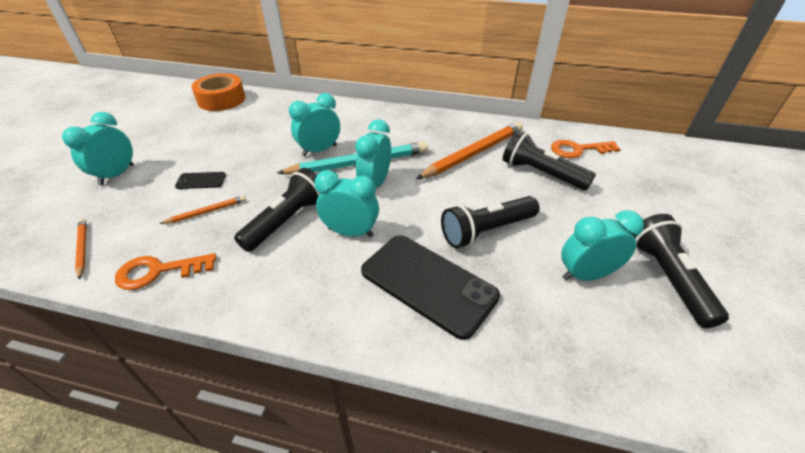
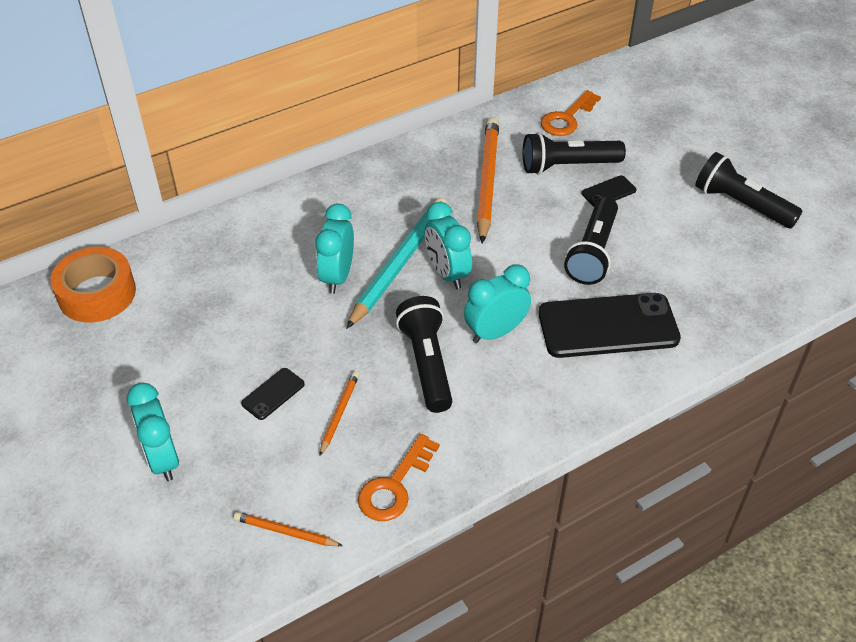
camera: 45 degrees left, 5 degrees up
(552, 203) = (608, 192): none -> black phone
(586, 275) = (694, 239): turquoise clock -> none

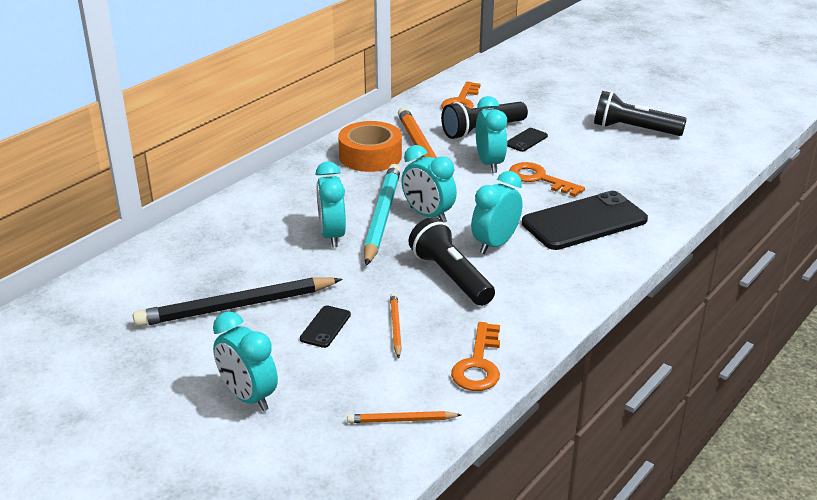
camera: 20 degrees left, 15 degrees down
(97, 294) = (105, 293): orange tape -> orange tape (370, 156)
(203, 343) = (235, 306): none -> black pencil
(550, 217) = (489, 163): none -> turquoise clock
(592, 252) = (539, 179): black flashlight -> orange key

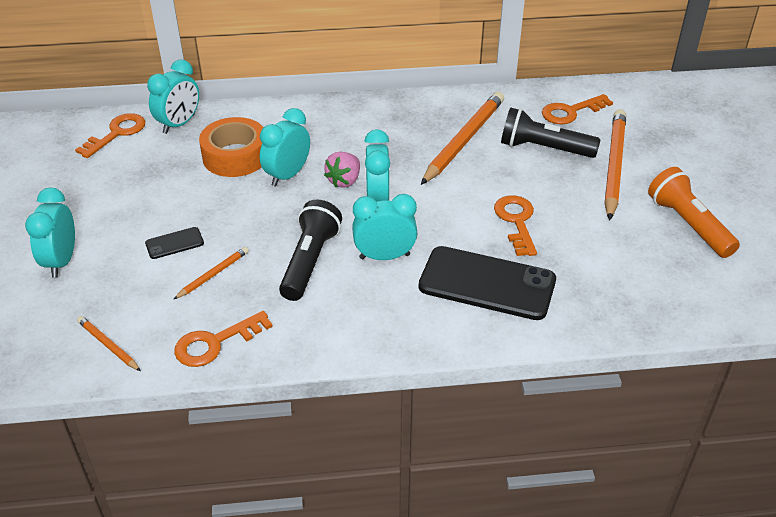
camera: 45 degrees right, 10 degrees up
(119, 286) = (117, 133): none -> orange key
(235, 306) = (151, 191): black pencil -> none
(370, 156) = (418, 123): orange tape -> orange tape (235, 156)
(382, 216) = (344, 181): turquoise pencil -> pink strawberry
(489, 163) = (498, 183): turquoise clock -> turquoise clock (179, 124)
(526, 140) = (566, 179): black phone -> none
(540, 119) = (614, 165): none -> orange pencil
(634, 129) = (688, 224): black flashlight -> orange flashlight

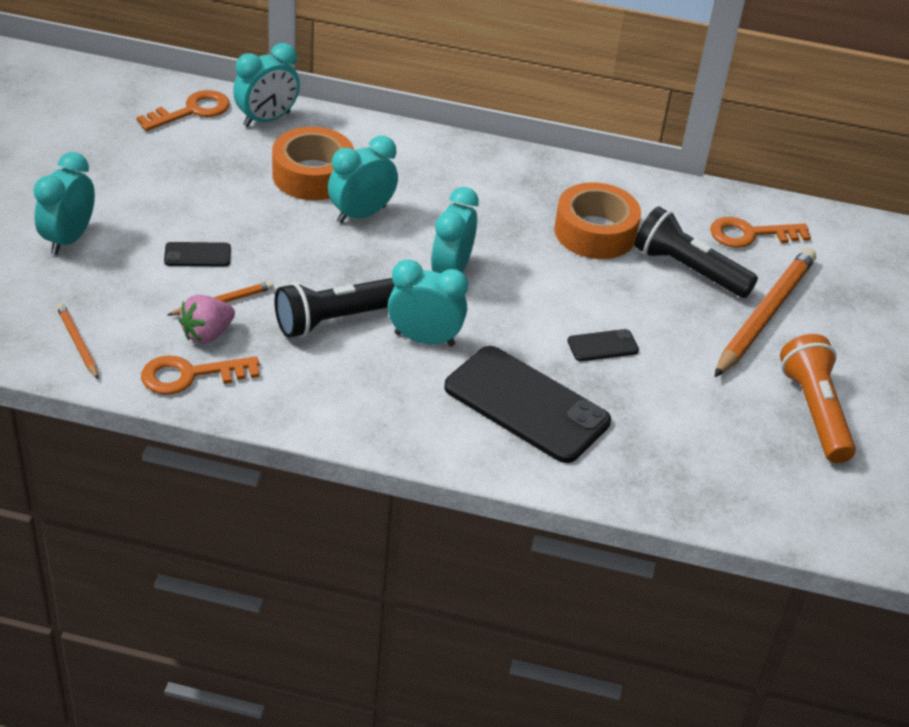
camera: 15 degrees right, 0 degrees up
(310, 261) = (337, 319): black flashlight -> black flashlight turned 150 degrees counterclockwise
(344, 181) = (424, 239): pink strawberry -> pink strawberry (207, 334)
(464, 140) = (595, 232): orange pencil -> orange tape
(516, 221) = (602, 346): orange key -> black phone

